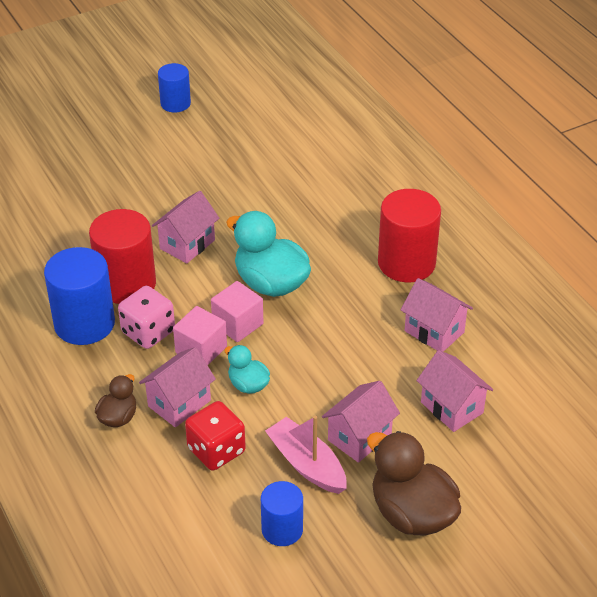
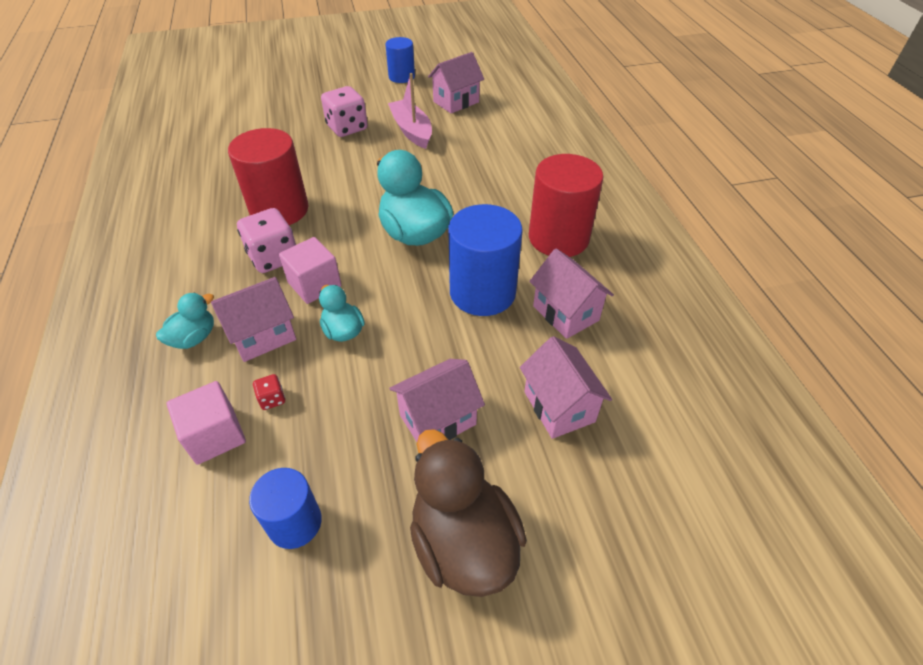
camera: 15 degrees right, 5 degrees up
(84, 323) = (220, 238): blue cylinder -> blue cylinder (482, 292)
(118, 417) = (194, 338): brown duck -> turquoise duck
(147, 179) = (347, 128): none -> pink dice
(187, 244) = (353, 185): pink house -> pink house (456, 102)
(216, 450) = (272, 399): red dice -> red dice, size x0.46
(238, 324) = (363, 266): pink cube -> pink cube (215, 435)
(306, 464) = (363, 440): pink boat -> pink boat (411, 131)

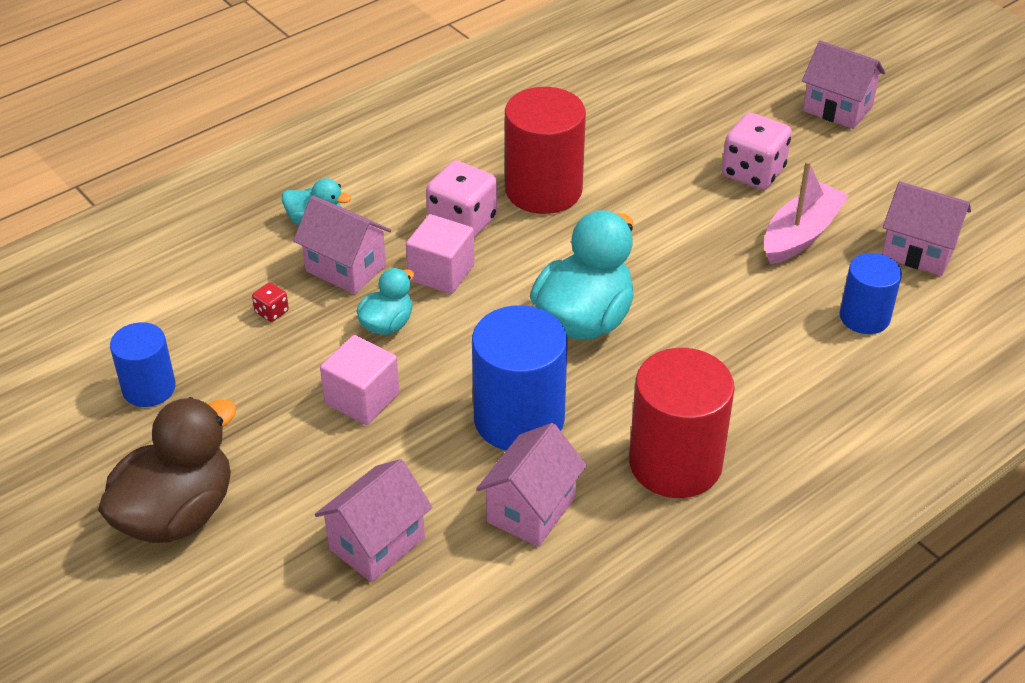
camera: 65 degrees right, 5 degrees down
(215, 435) = (213, 294): pink cube -> pink cube (362, 398)
(401, 77) = (932, 171): blue cylinder -> blue cylinder (864, 317)
(438, 420) = (308, 445): pink house -> pink house (837, 109)

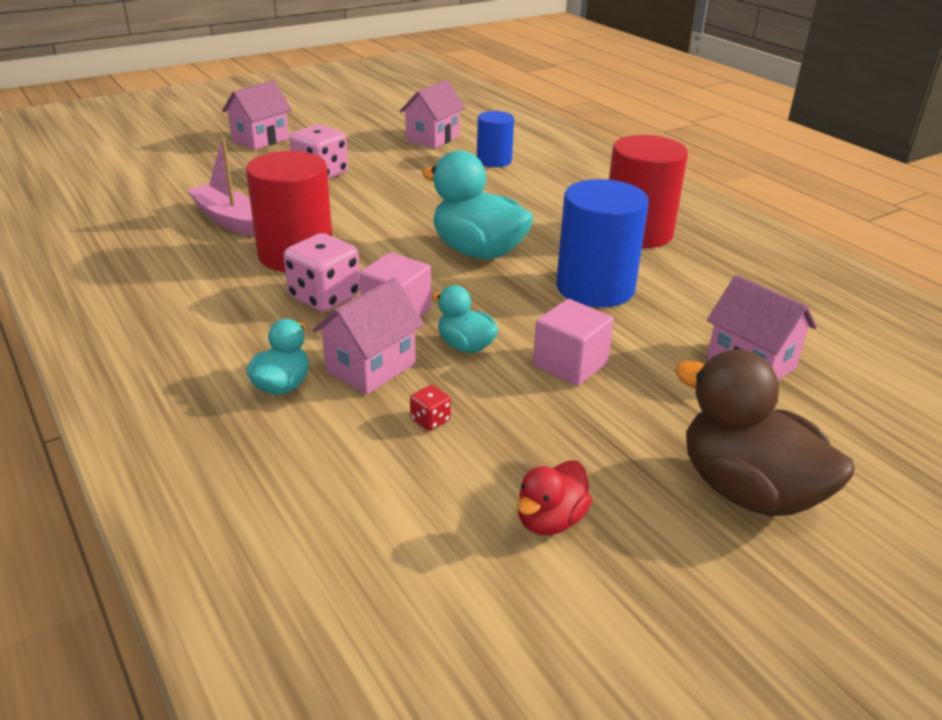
camera: 85 degrees left, 10 degrees down
(149, 388) = (550, 520): blue cylinder -> red duck
(531, 510) = (695, 290): pink house -> none
(801, 234) = (401, 168): pink boat -> pink boat (229, 220)

